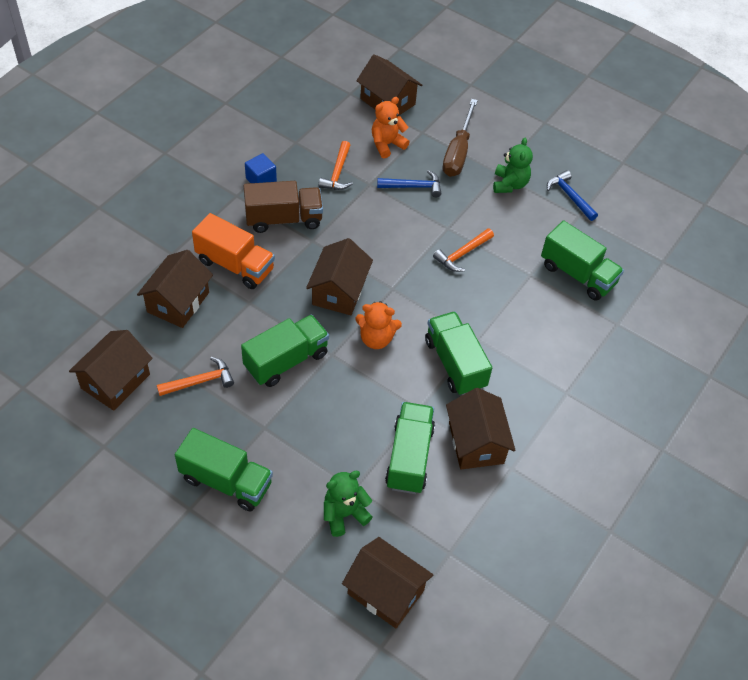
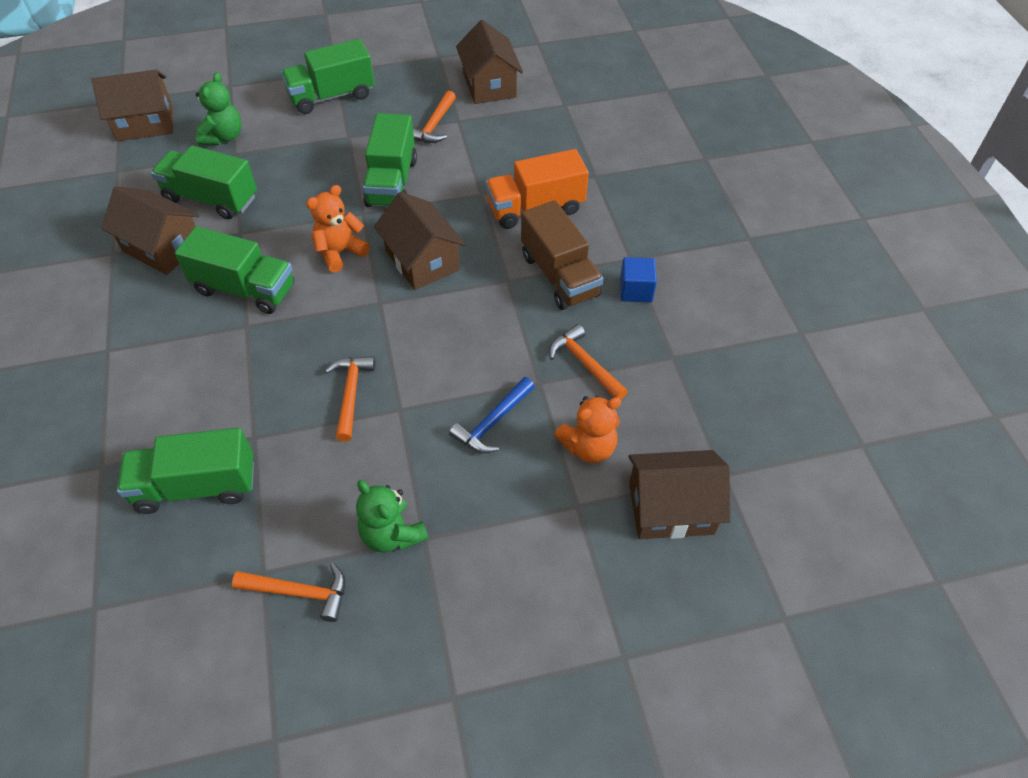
camera: 135 degrees right, 0 degrees up
(178, 302) = (531, 152): brown house -> none
(284, 219) = (559, 275): brown truck -> brown truck turned 60 degrees counterclockwise
(387, 144) = (588, 447): orange teddy bear -> orange teddy bear turned 60 degrees clockwise
(409, 457) = (211, 199): green truck -> green truck turned 150 degrees clockwise
(458, 152) = (503, 519): brown screwdriver -> none
(570, 196) = (299, 592): blue hammer -> orange hammer

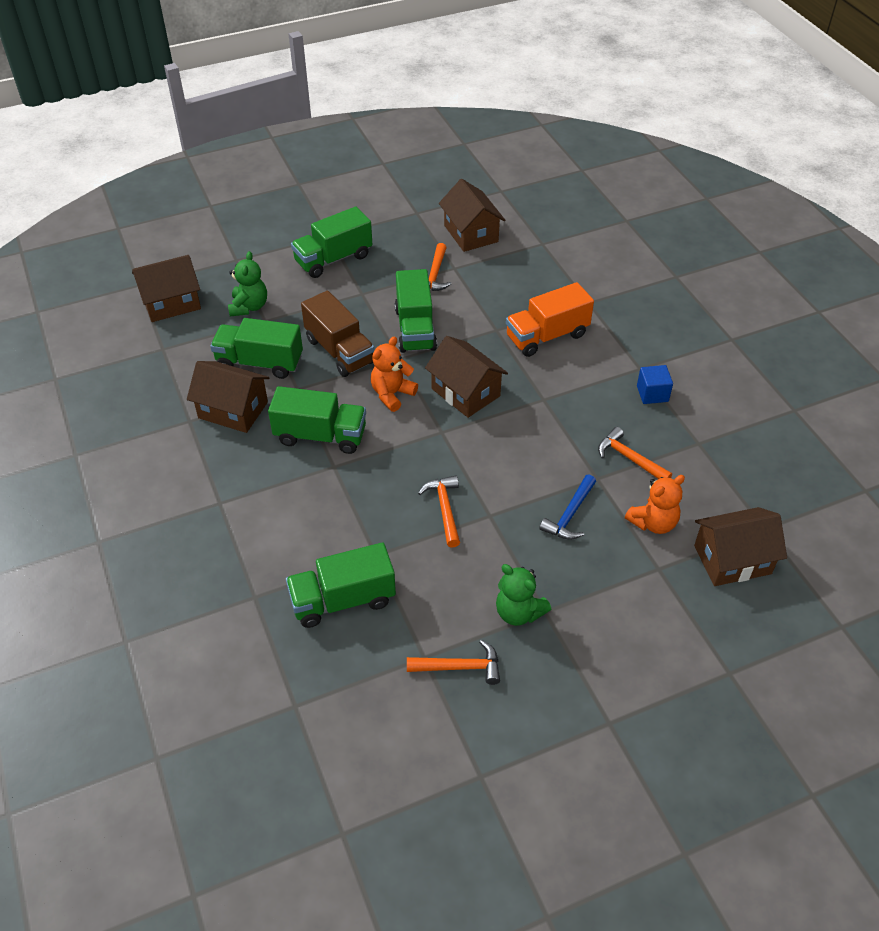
camera: 10 degrees left, 5 degrees down
(559, 275) = (585, 390): brown truck -> brown truck (339, 351)

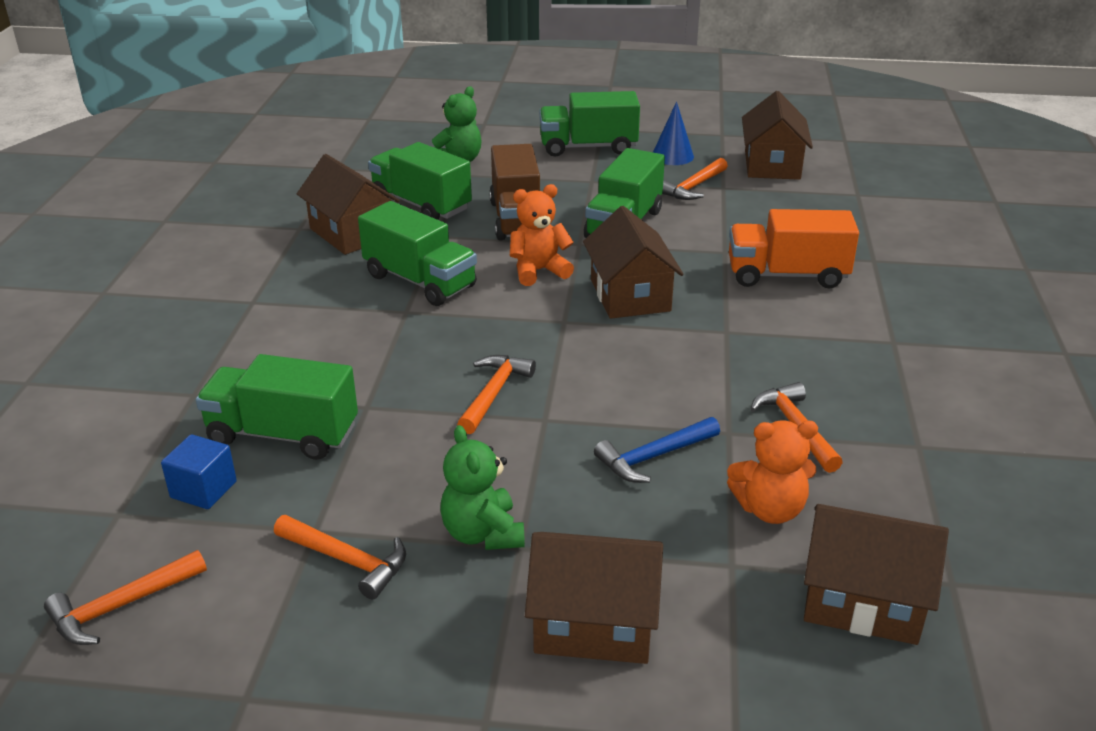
camera: 30 degrees right, 15 degrees down
(171, 303) = (384, 138): brown house -> brown house (594, 623)
(359, 761) = (121, 606): none -> orange hammer
(399, 247) = (672, 156): none -> blue cone
(652, 394) = (890, 372): blue cube -> blue cube (203, 490)

